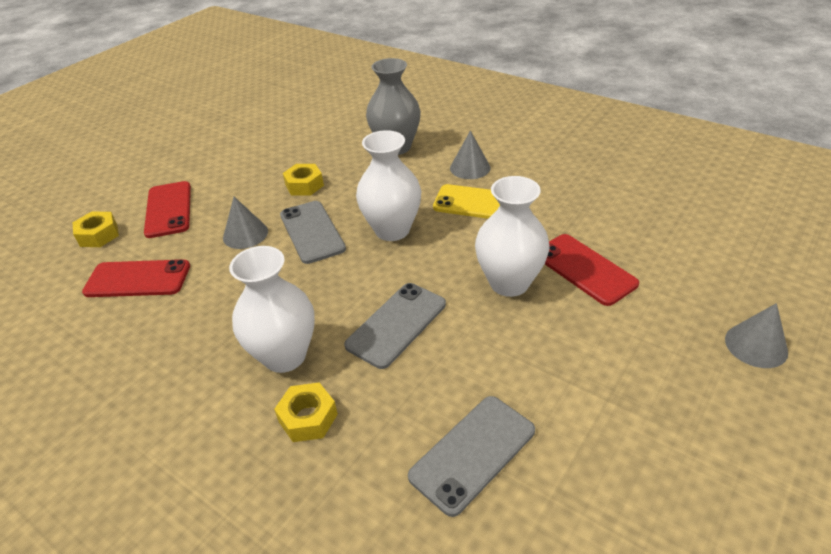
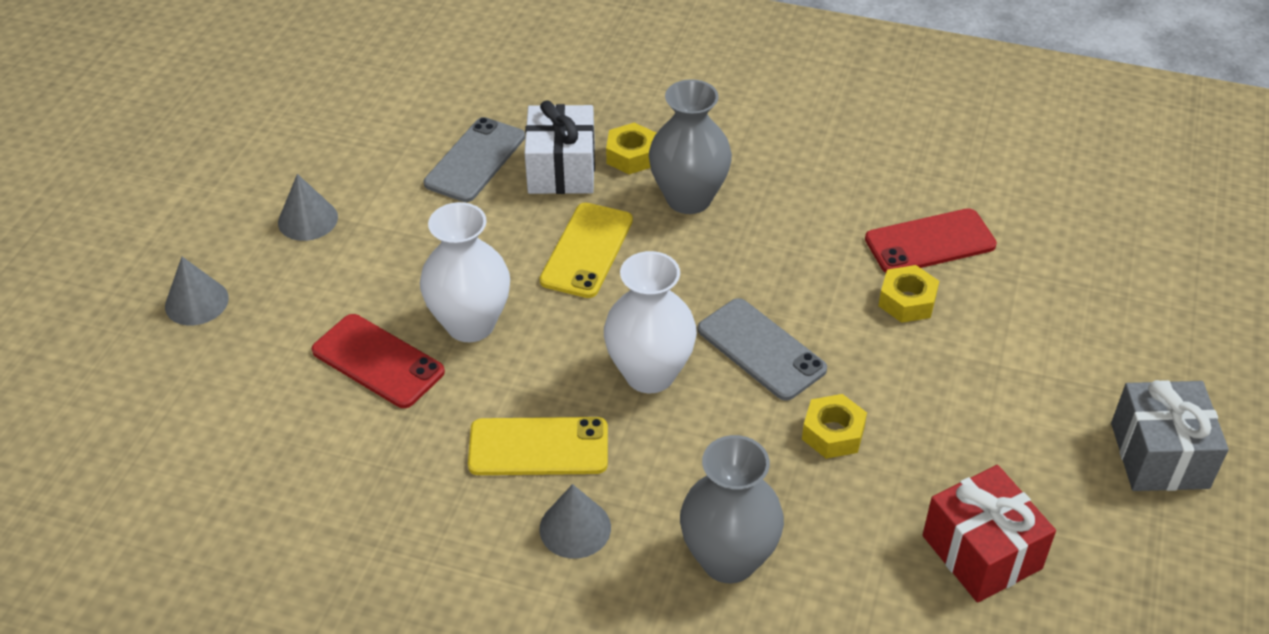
camera: 160 degrees right, 5 degrees up
(98, 235) = (1053, 288): yellow nut -> yellow nut (907, 301)
(153, 154) = (1159, 455): none -> grey gift
(169, 209) = (1002, 347): red phone -> none
(245, 234) = (851, 328): grey cone -> grey cone (308, 219)
(275, 135) = (981, 552): none -> red gift
(284, 356) = (689, 198): white vase -> grey vase
(385, 417) = (561, 169): none -> white gift
(396, 324) = (587, 250): grey phone -> yellow phone

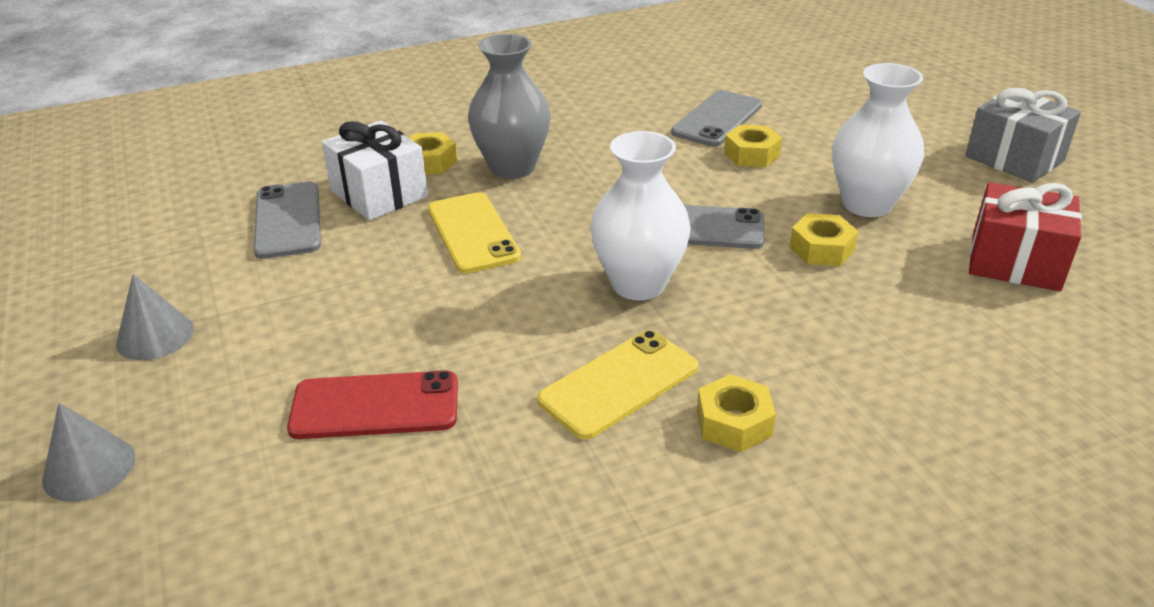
camera: 40 degrees left, 10 degrees down
(470, 324) = (434, 331): white vase -> white vase (867, 204)
(575, 528) = (733, 423): grey cone -> yellow nut
(728, 559) = (877, 368): grey vase -> none
(930, 242) = (717, 119): red phone -> grey phone

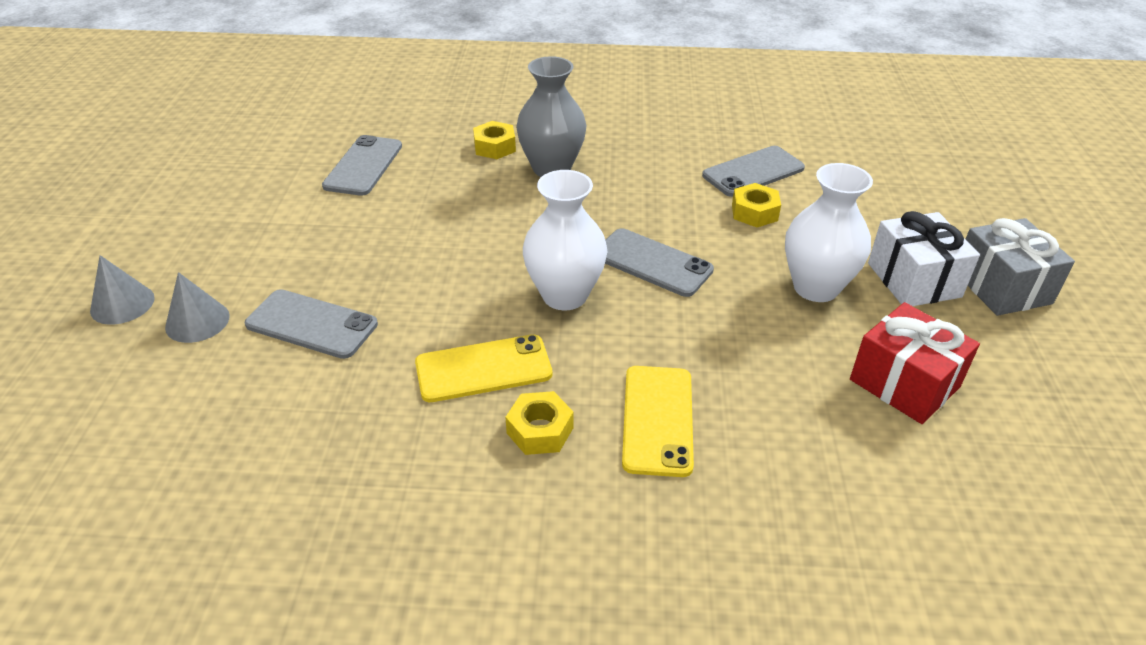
camera: 25 degrees right, 5 degrees up
(155, 336) = (221, 226): grey cone -> grey cone (197, 321)
(375, 406) = (312, 324): red phone -> grey phone
(379, 194) = (439, 163): white gift -> white gift (913, 280)
(473, 233) = (479, 214): yellow phone -> yellow phone (658, 420)
(821, 249) = (738, 314): yellow nut -> none

